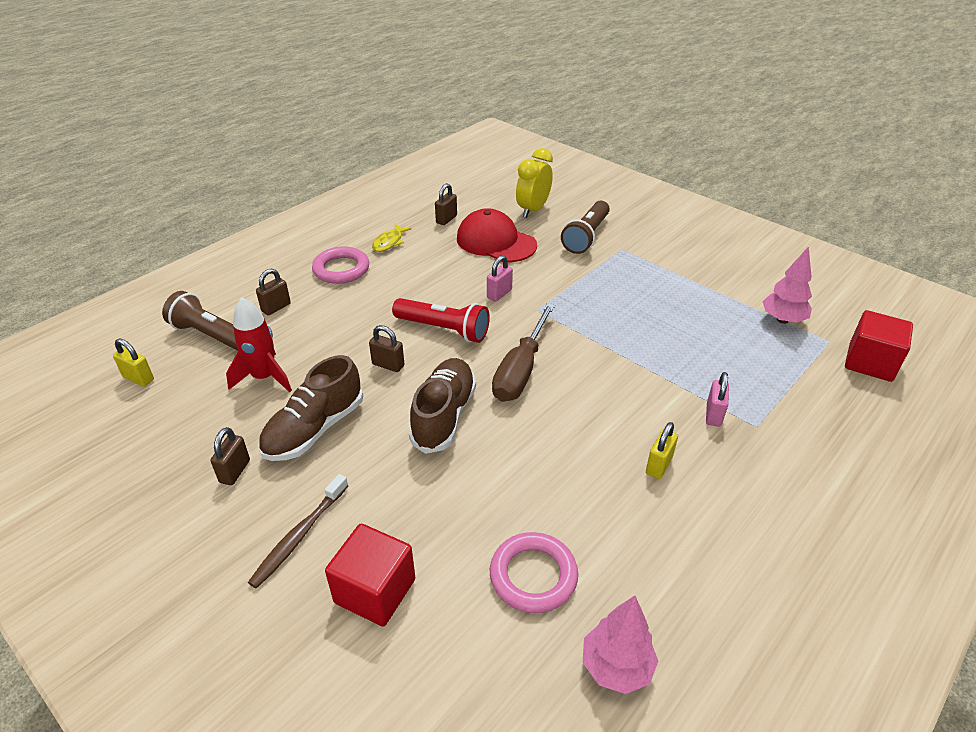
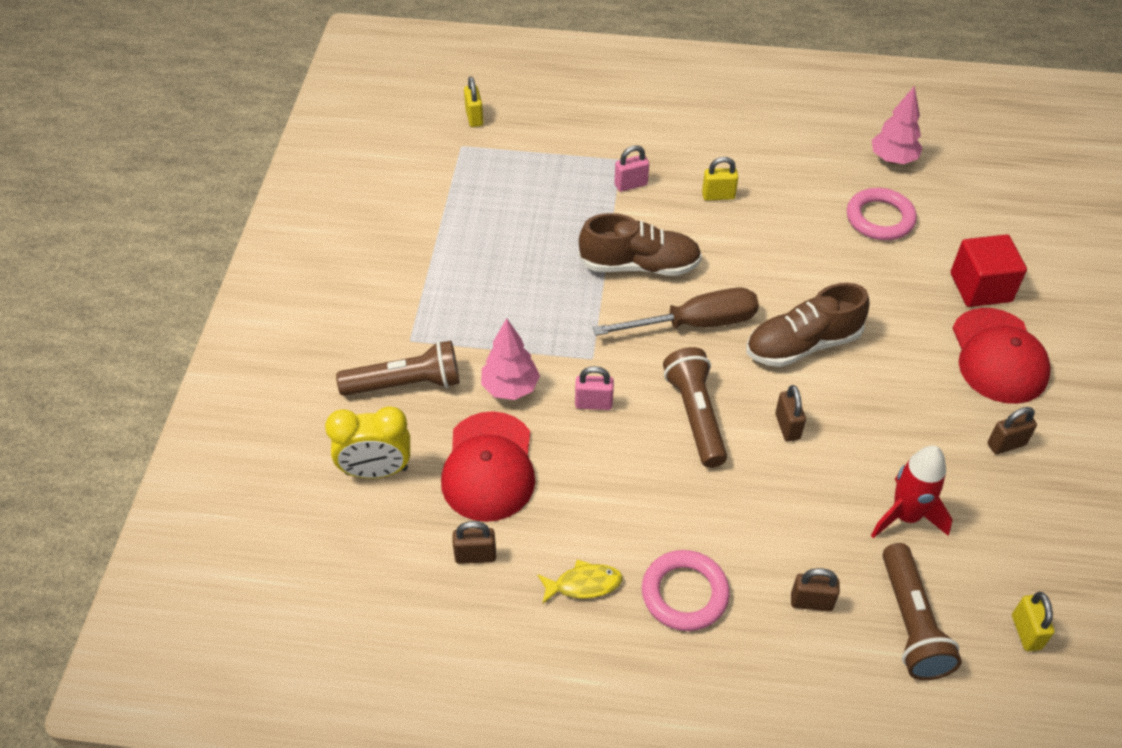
camera: 125 degrees left, 10 degrees up
(299, 536) = (998, 356): brown toothbrush -> red cap
(314, 429) = (912, 424): brown shoe -> brown shoe (639, 265)
(443, 329) = (695, 415): red flashlight -> brown flashlight
(782, 320) = (452, 180): pink tree -> pink tree (510, 388)
(870, 362) = (474, 118): red cube -> yellow padlock

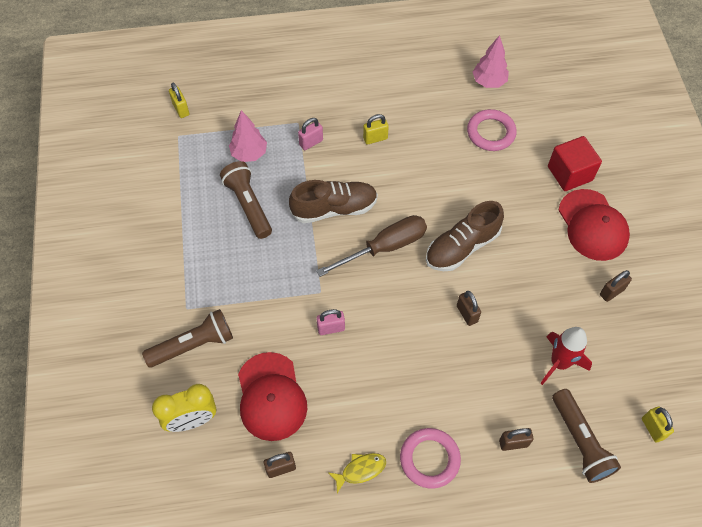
camera: 15 degrees left, 10 degrees up
(510, 388) = (269, 330): pink tree -> pink tree (249, 154)
(695, 415) = (403, 320): brown flashlight -> brown flashlight (248, 205)

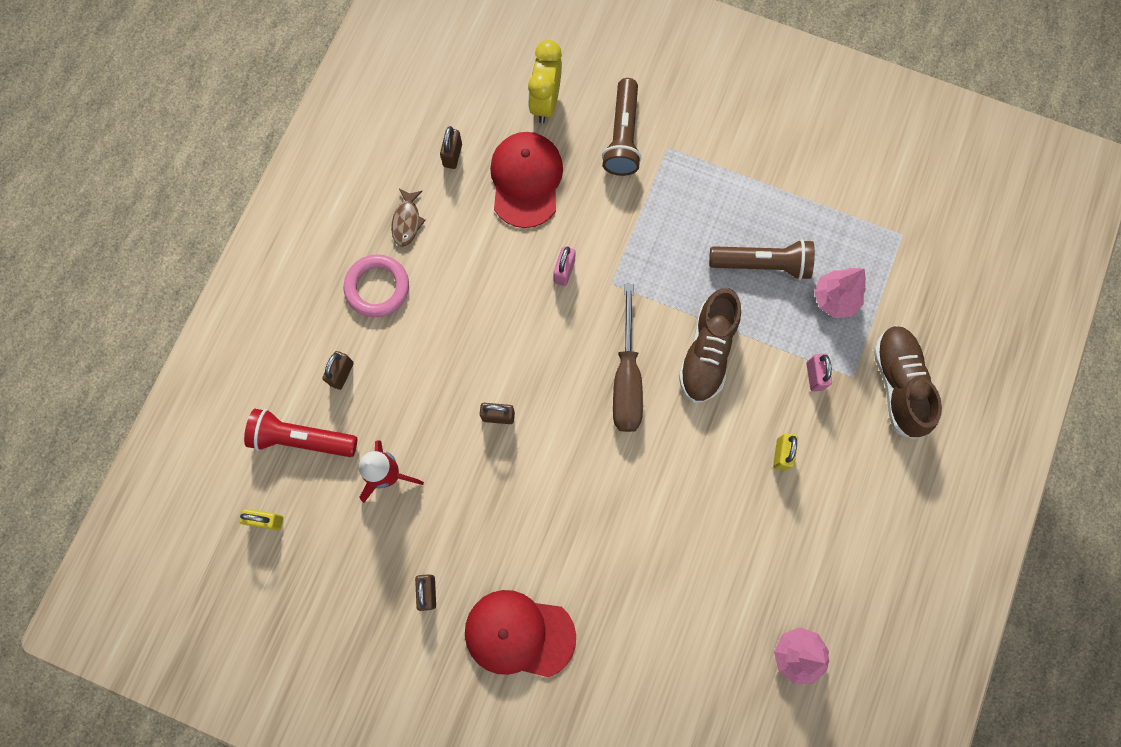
camera: 120 degrees right, 15 degrees up
(181, 109) = (941, 254): yellow padlock -> none
(271, 396) = (526, 180): red cap -> red cap turned 75 degrees clockwise
(360, 470) = (407, 221): yellow fish -> brown fish
(462, 247) = (579, 462): brown shoe -> brown shoe (898, 384)
(491, 133) = (715, 602): pink ring -> none
(570, 173) = (603, 660): red cube -> none
(580, 441) = (302, 439): brown flashlight -> red flashlight

